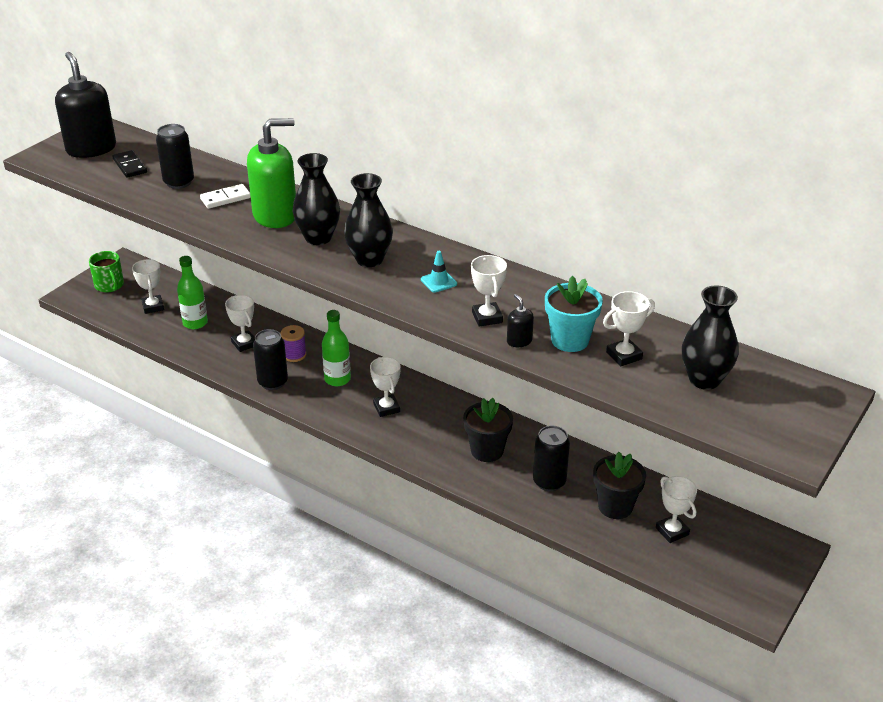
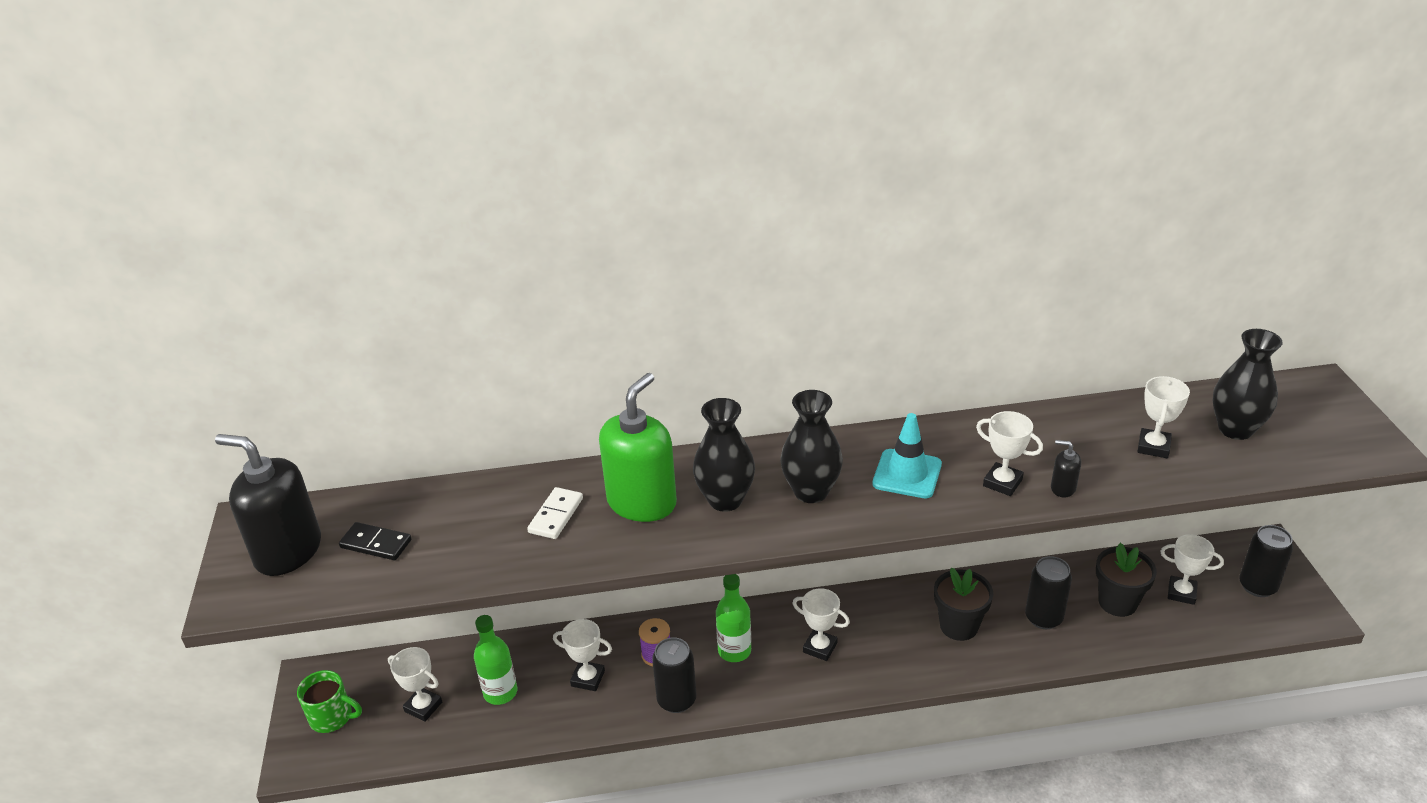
camera: 40 degrees left, 0 degrees up
(179, 182) = (470, 528): black can -> black can (1257, 586)
(438, 282) = (907, 474): turquoise traffic cone -> turquoise traffic cone, size x1.70
(570, 340) = (1096, 460): turquoise flower pot -> none

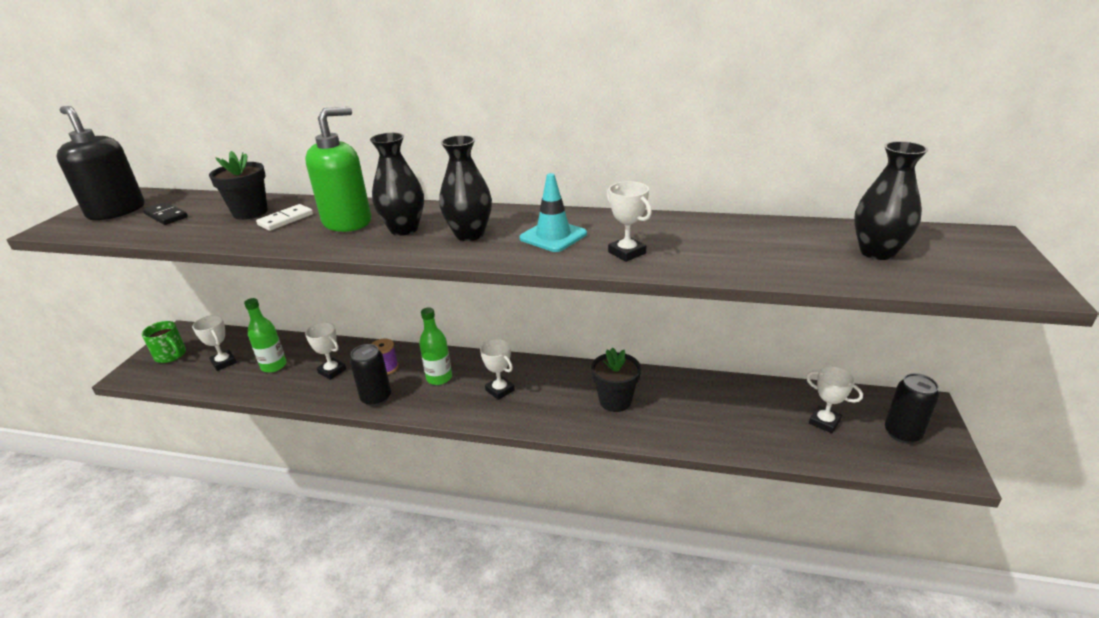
camera: 20 degrees right, 5 degrees down
(1043, 618) = (689, 411): black can -> none
(1062, 488) = (677, 264): black soap dispenser -> none
(1117, 602) = (760, 415): black flower pot -> black flower pot (250, 212)
(1153, 447) = (785, 251): white trophy -> none

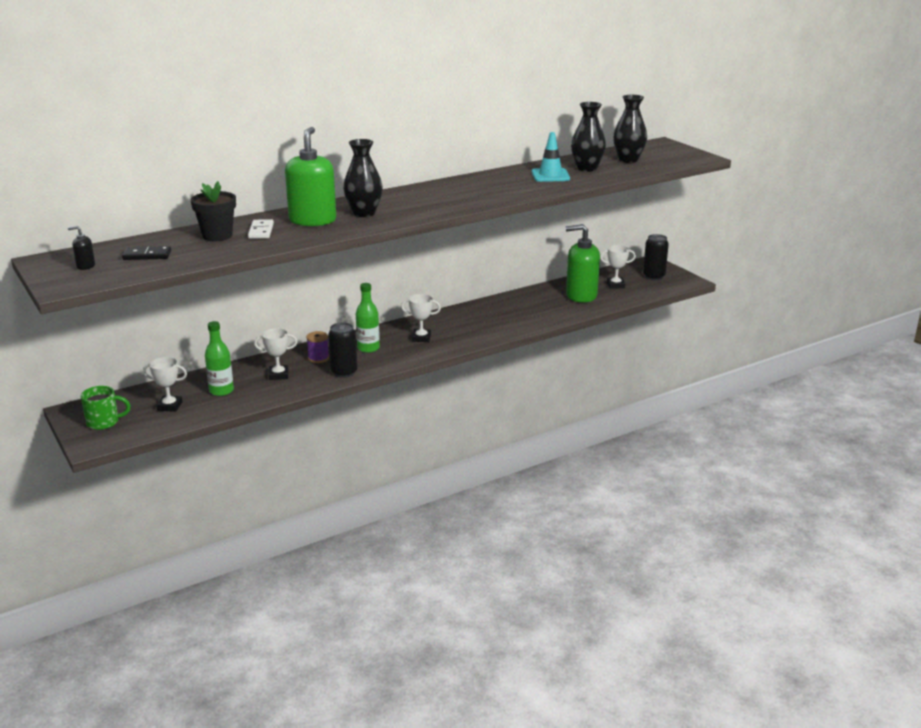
camera: 45 degrees left, 5 degrees down
(116, 211) = (85, 266): black soap dispenser -> black soap dispenser, size x0.42
(469, 234) = (413, 204): black vase -> black vase (587, 168)
(553, 236) = (464, 193): turquoise traffic cone -> turquoise traffic cone (550, 175)
(615, 401) = (499, 316): black flower pot -> none
(627, 253) = (519, 189): white trophy -> none
(754, 417) = (581, 295): none -> green soap dispenser

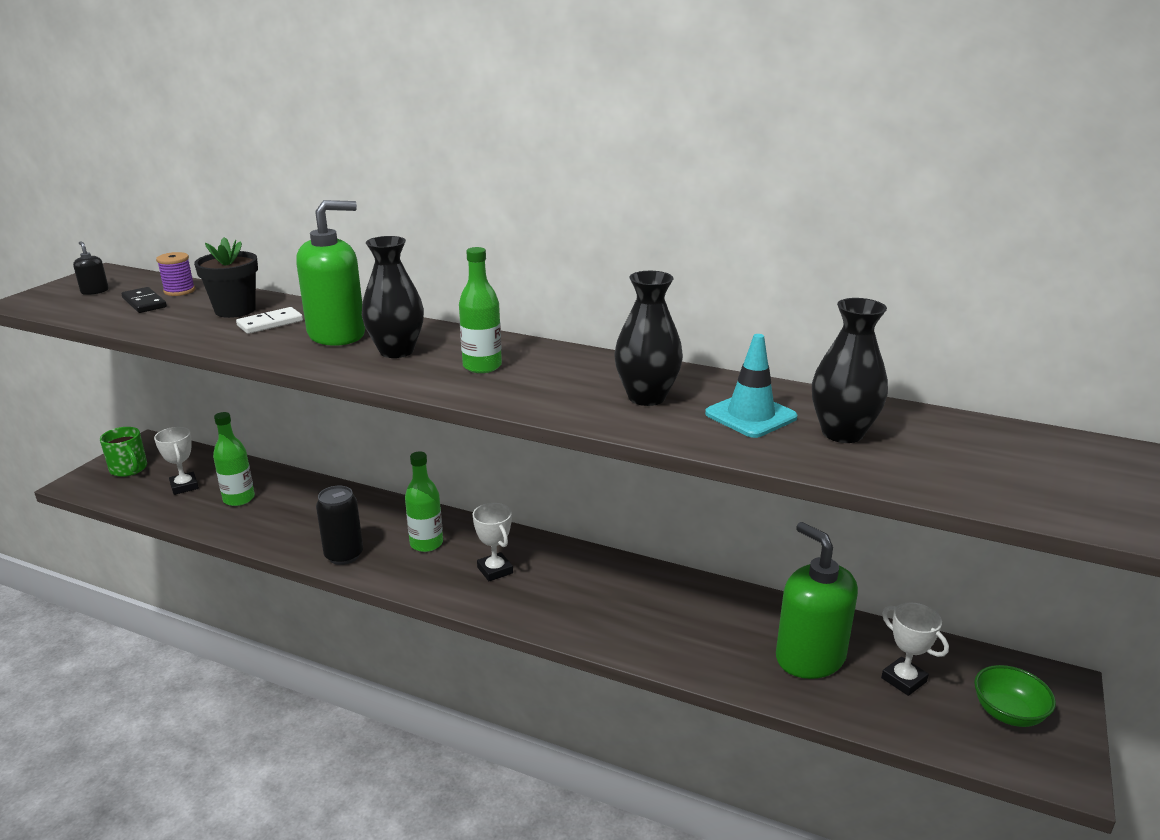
camera: 55 degrees right, 0 degrees up
(278, 375) = (303, 515): white trophy -> none
(318, 358) = (368, 522): purple spool -> purple spool (179, 291)
(417, 202) = (482, 366): none -> green bottle
(628, 160) = (963, 454): black vase -> black vase (646, 397)
(654, 276) = (1008, 713): black can -> green bowl

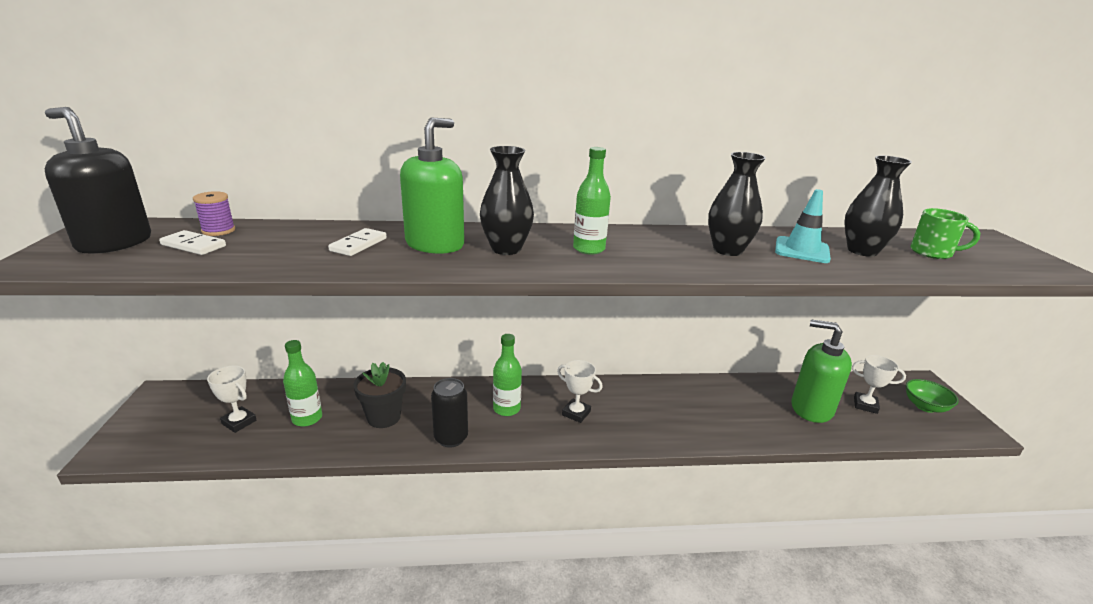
camera: 30 degrees left, 0 degrees up
(95, 291) = (114, 243): black soap dispenser -> black soap dispenser, size x2.39
(129, 469) = (160, 422): green mug -> green mug (932, 253)
(144, 303) = (193, 245): black domino -> white domino
(235, 310) = (306, 239): black flower pot -> black flower pot (384, 417)

